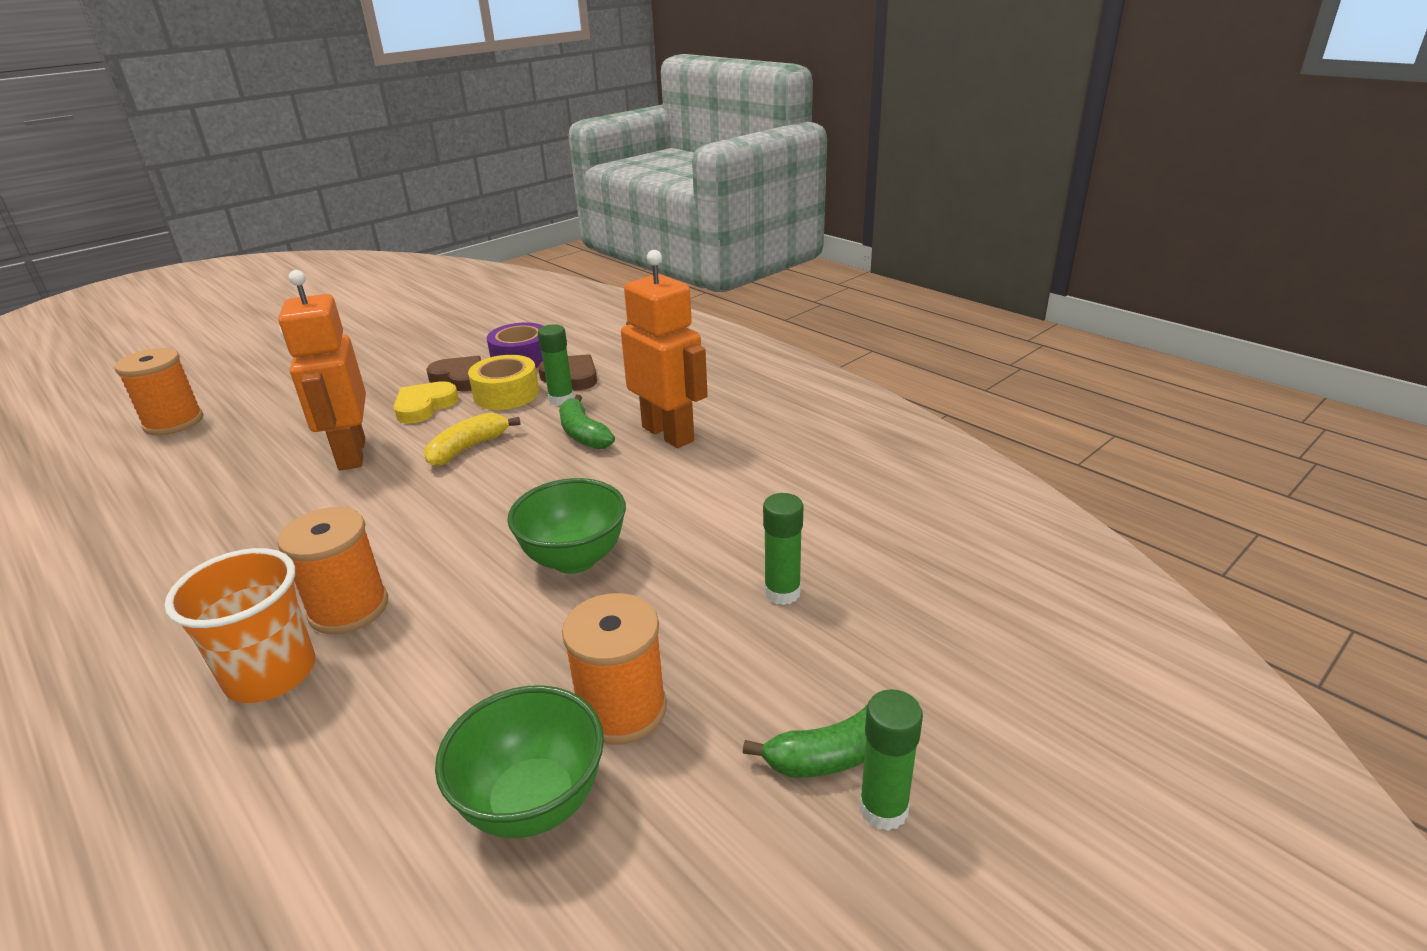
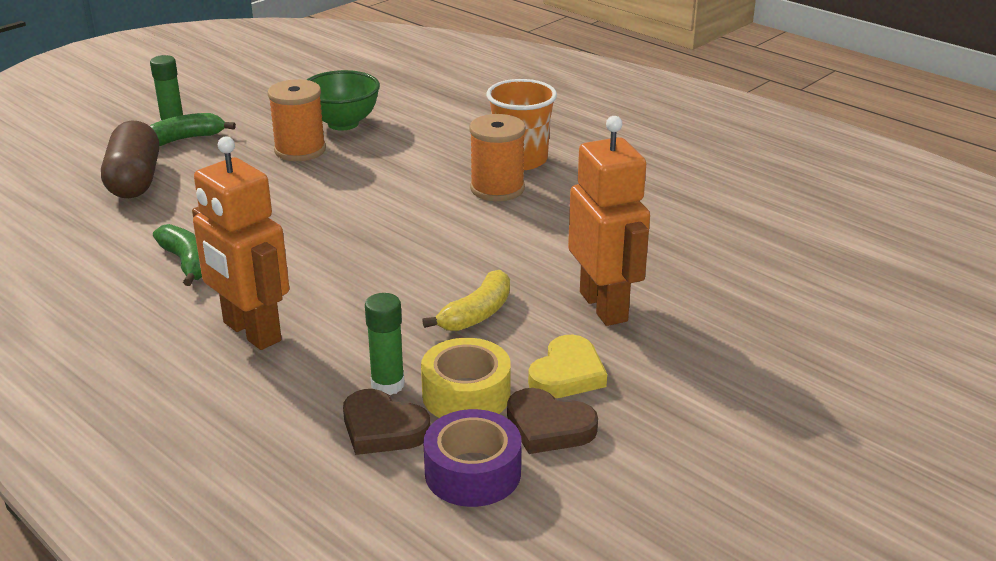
camera: 175 degrees right, 0 degrees up
(174, 422) = (874, 349): orange spool -> none
(574, 559) = (340, 218): green bowl -> none
(583, 434) = (350, 332): green banana -> green banana (187, 263)
(782, 592) = (185, 200): green glue stick -> none
(874, 635) = (135, 180): none -> brown capsule

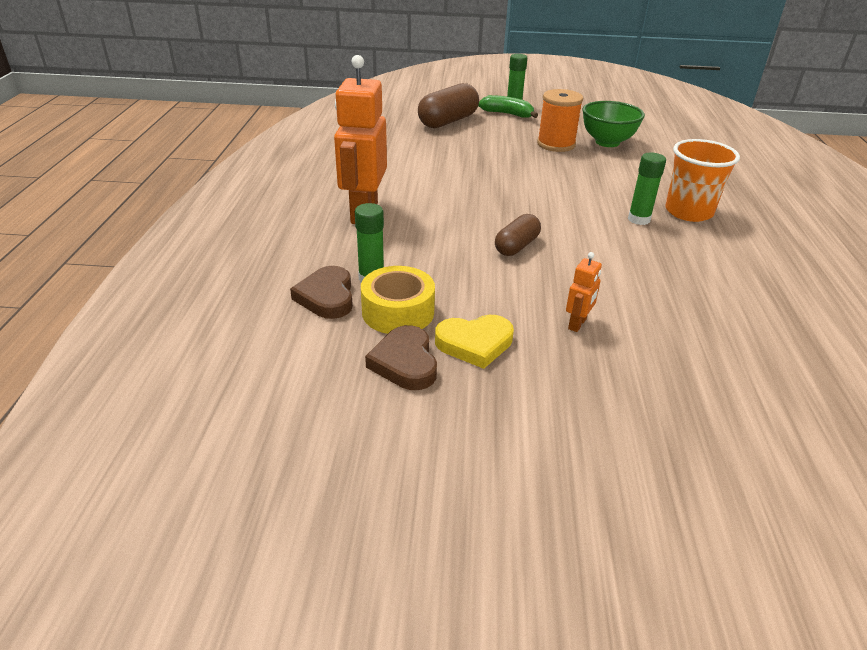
camera: 50 degrees right, 5 degrees up
(187, 263) = (398, 167): green banana -> none
(450, 273) = (516, 246): none -> brown capsule
(473, 473) = (320, 352): purple tape -> none
(476, 314) = (488, 276): yellow banana -> none
(497, 189) = (639, 219): orange spool -> green glue stick
(604, 306) = (577, 324): orange robot -> orange robot, size x0.44

